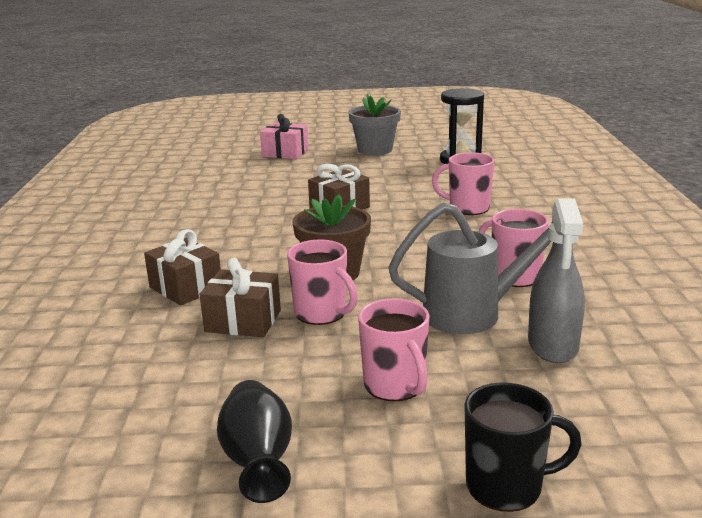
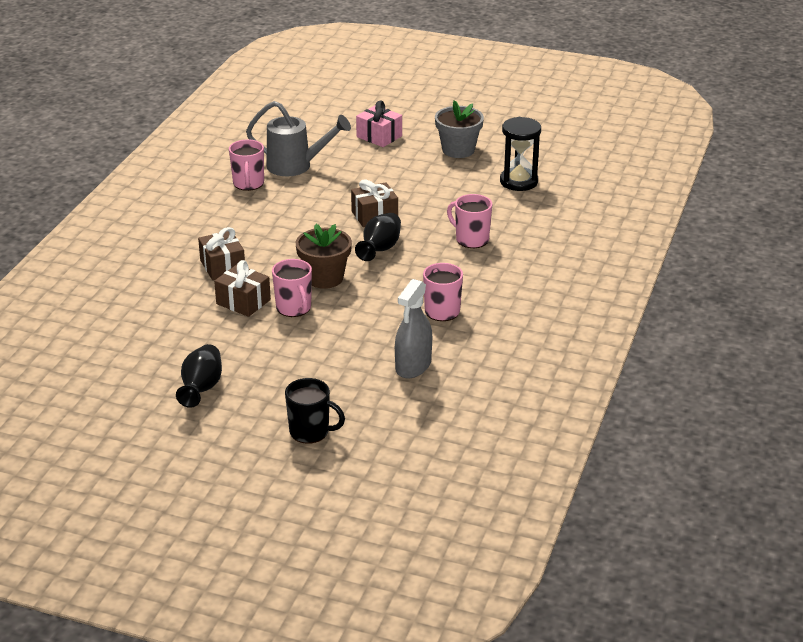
camera: 20 degrees right, 10 degrees up
(375, 234) = (380, 249): none -> black vase
(395, 386) = (300, 367): pink mug -> pink mug (248, 184)
(473, 313) = (387, 332): grey watering can -> grey watering can (296, 166)

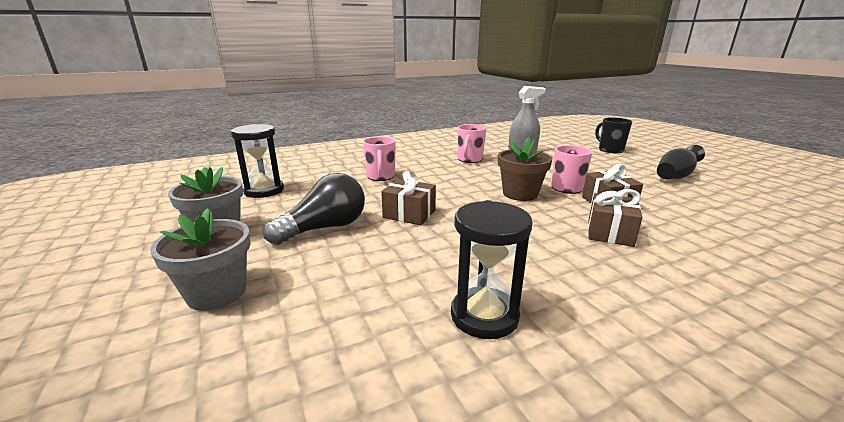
camera: 135 degrees left, 10 degrees down
(248, 184) = (484, 315): pink mug -> black hourglass
(296, 166) = (384, 308): grey watering can -> none
(379, 136) = (217, 293): pink gift -> grey flower pot
(380, 249) = (450, 193): black vase -> none
(405, 181) = (325, 228): none -> black light bulb

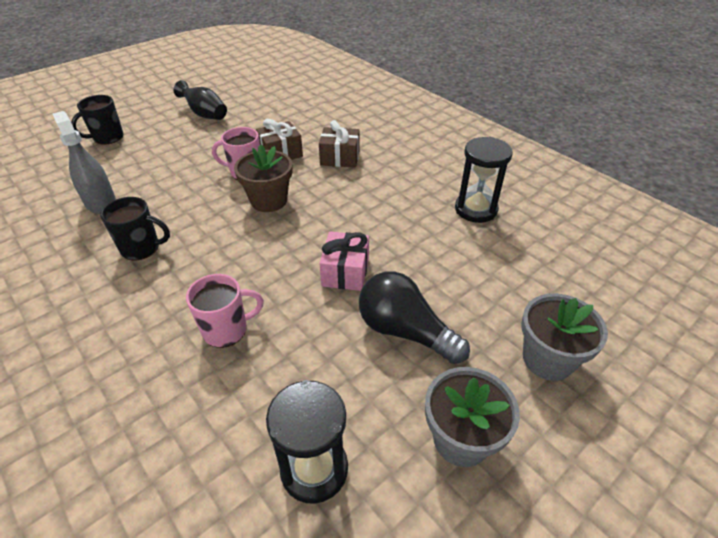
camera: 105 degrees left, 20 degrees up
(409, 214) = (345, 272): brown gift -> pink gift
(469, 159) = (141, 248): pink mug -> black mug

